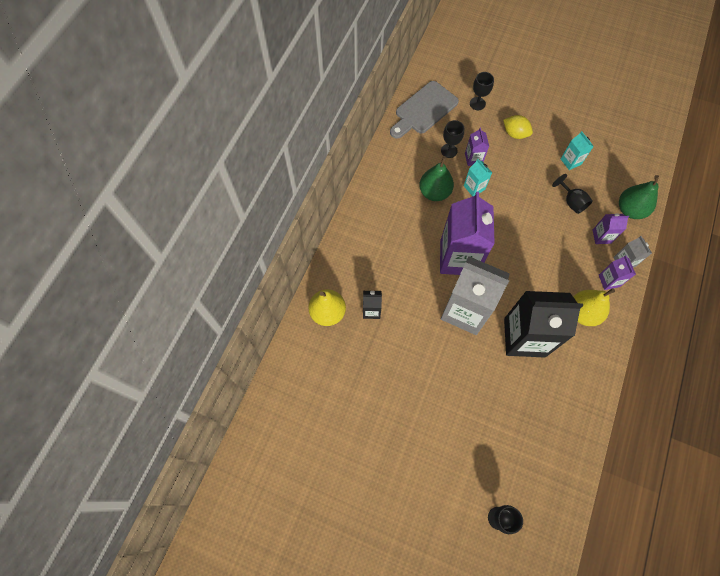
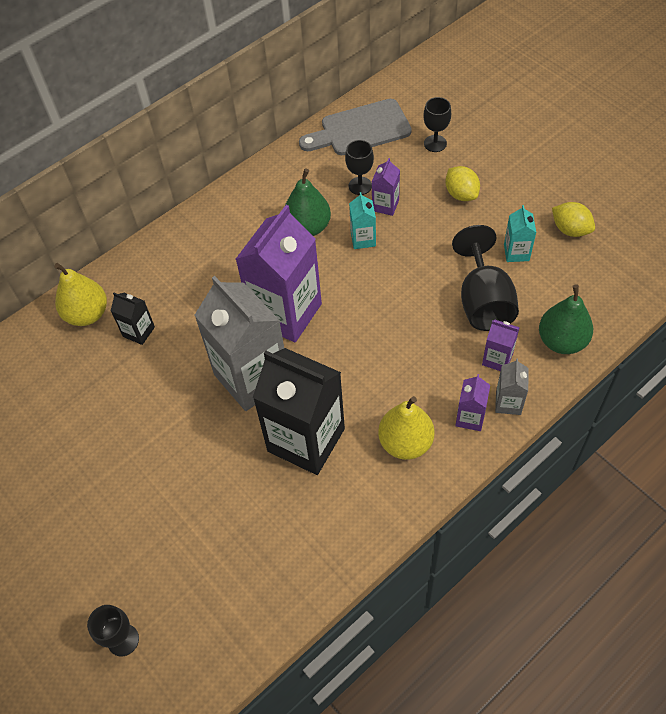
camera: 30 degrees right, 10 degrees down
(571, 202) = (483, 301): black goblet -> black goblet, size x1.74
(592, 134) = (570, 230): none -> yellow lemon

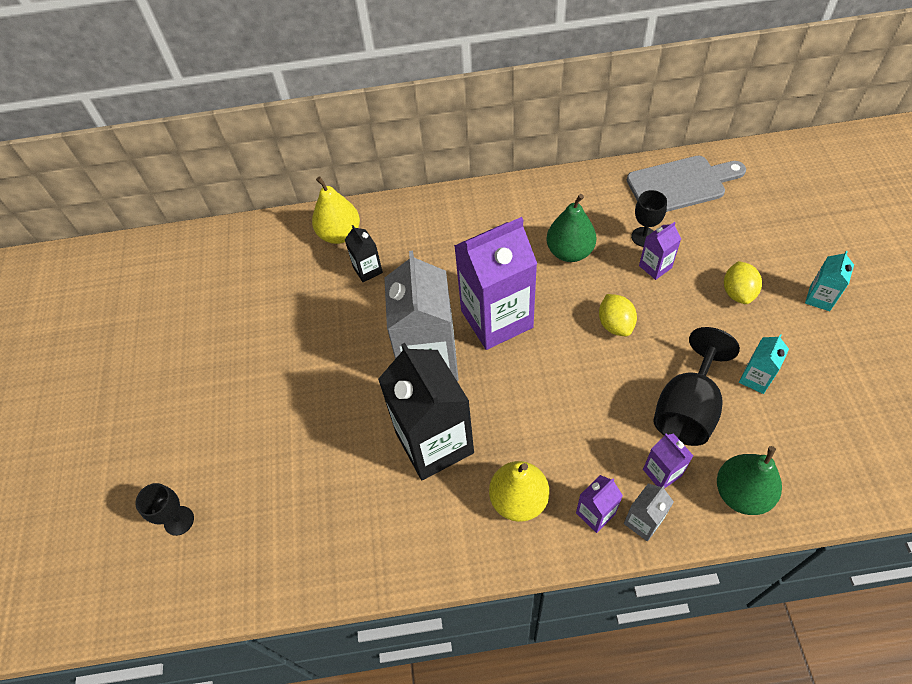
camera: 35 degrees right, 0 degrees up
(360, 129) = (680, 184): grey cutting board -> grey cutting board turned 150 degrees clockwise
(363, 239) = (612, 288): turquoise carton -> turquoise carton (819, 298)
(435, 143) = (745, 231): black goblet -> none
(570, 230) = (830, 385): yellow lemon -> yellow lemon (615, 324)

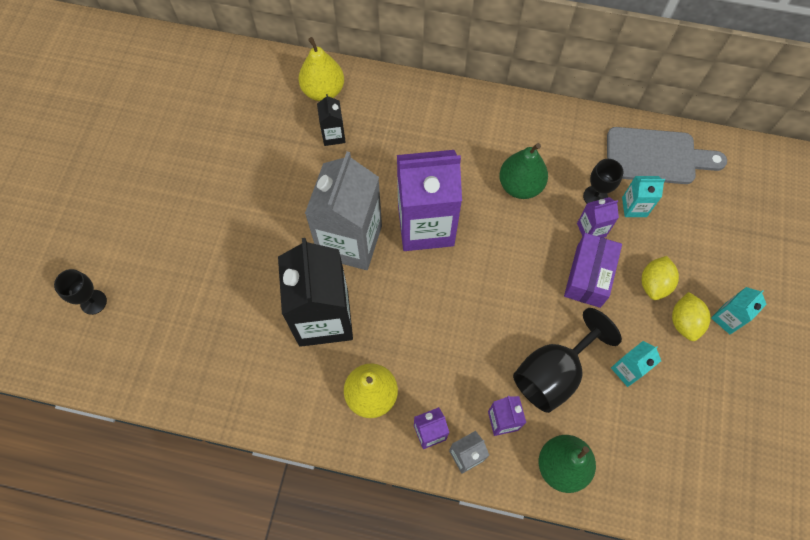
camera: 15 degrees right, 10 degrees up
(615, 324) = (528, 271): yellow lemon -> yellow lemon (684, 322)
(674, 308) = (588, 276): none -> purple box
(684, 233) = (634, 207): none -> turquoise carton

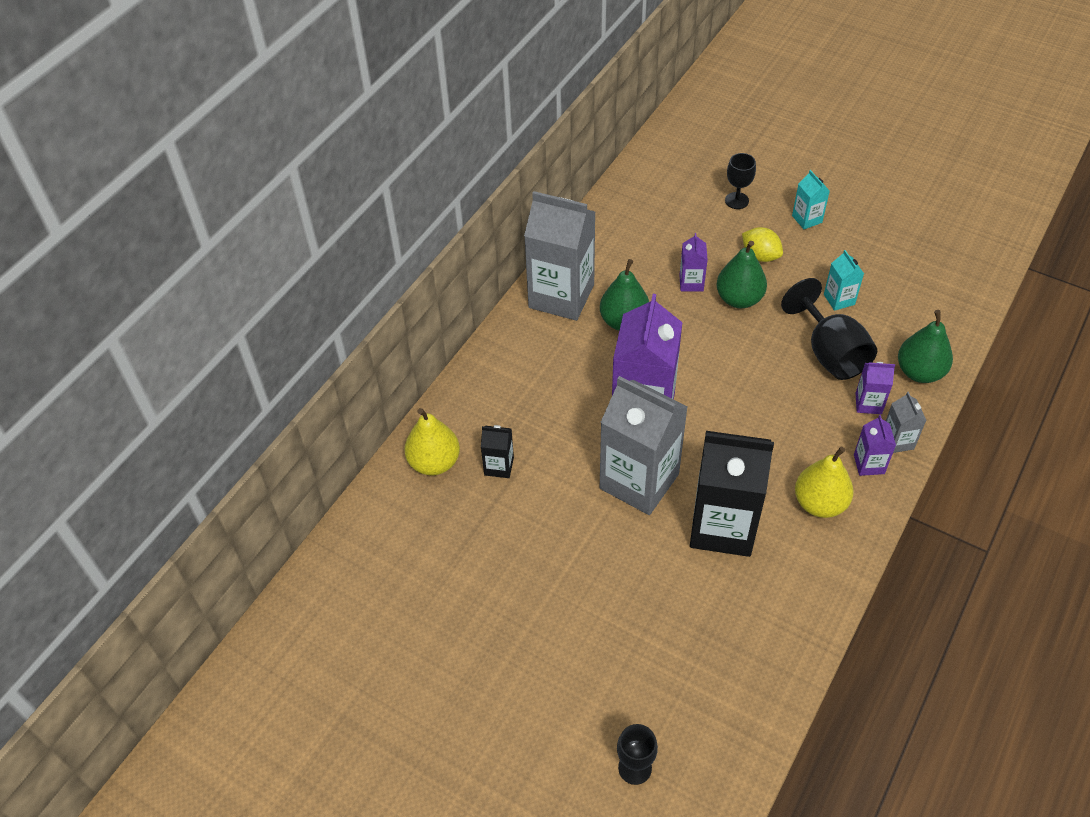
camera: 70 degrees left, 15 degrees down
(529, 129) = (561, 296): none -> grey carton
(588, 276) = (739, 299): purple box -> green pear
(595, 196) = (656, 269): black goblet -> black goblet (736, 200)
(634, 207) = (677, 245): turquoise carton -> none
(656, 156) = (630, 214): grey cutting board -> none
(684, 322) = (803, 247): yellow lemon -> none

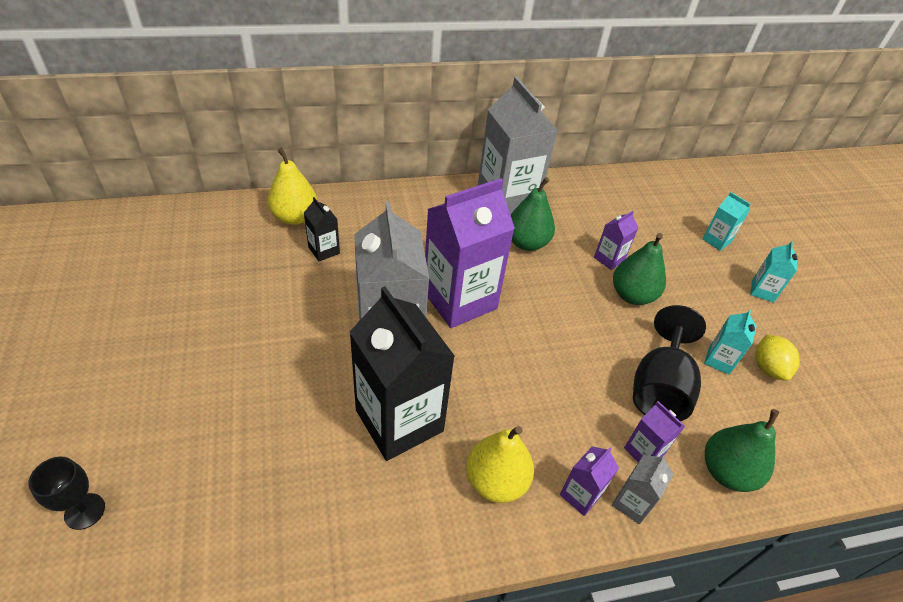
camera: 40 degrees right, 5 degrees down
(736, 200) = (716, 240): black goblet -> turquoise carton
(760, 256) = (688, 284): yellow lemon -> yellow lemon (768, 368)

